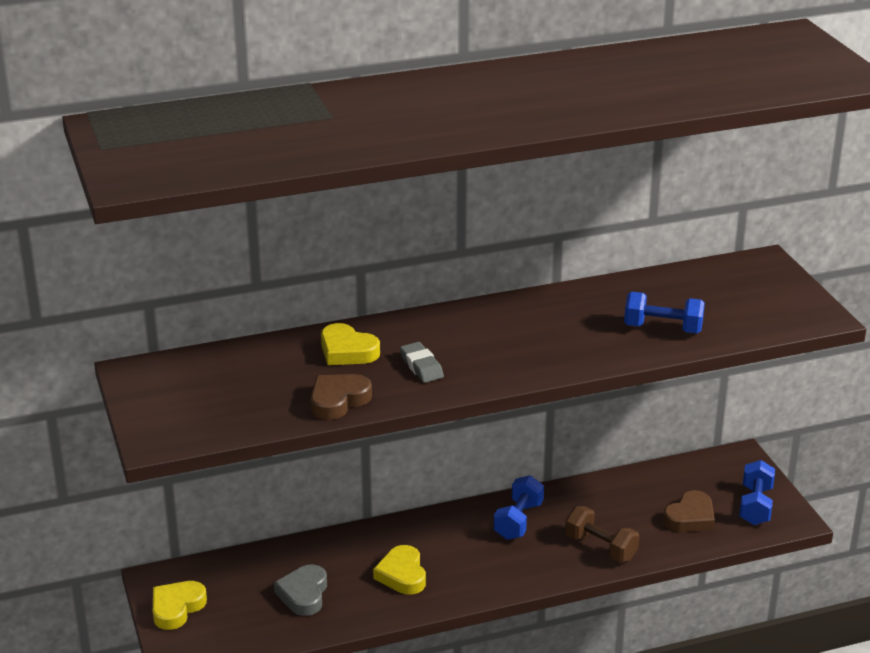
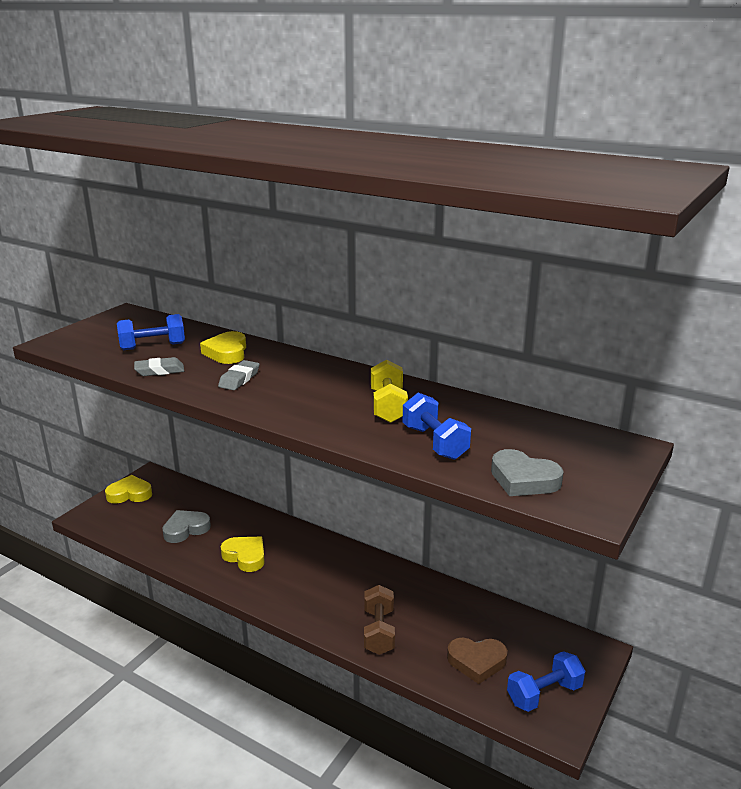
camera: 50 degrees right, 5 degrees down
(338, 400) = (159, 371): brown heart -> grey eraser
(402, 575) = (245, 556): yellow heart -> yellow heart turned 90 degrees clockwise
(518, 521) = (361, 576): blue dumbbell -> blue dumbbell (153, 346)
(577, 321) = (388, 406): none -> yellow dumbbell
(757, 320) = (523, 479): none -> grey heart

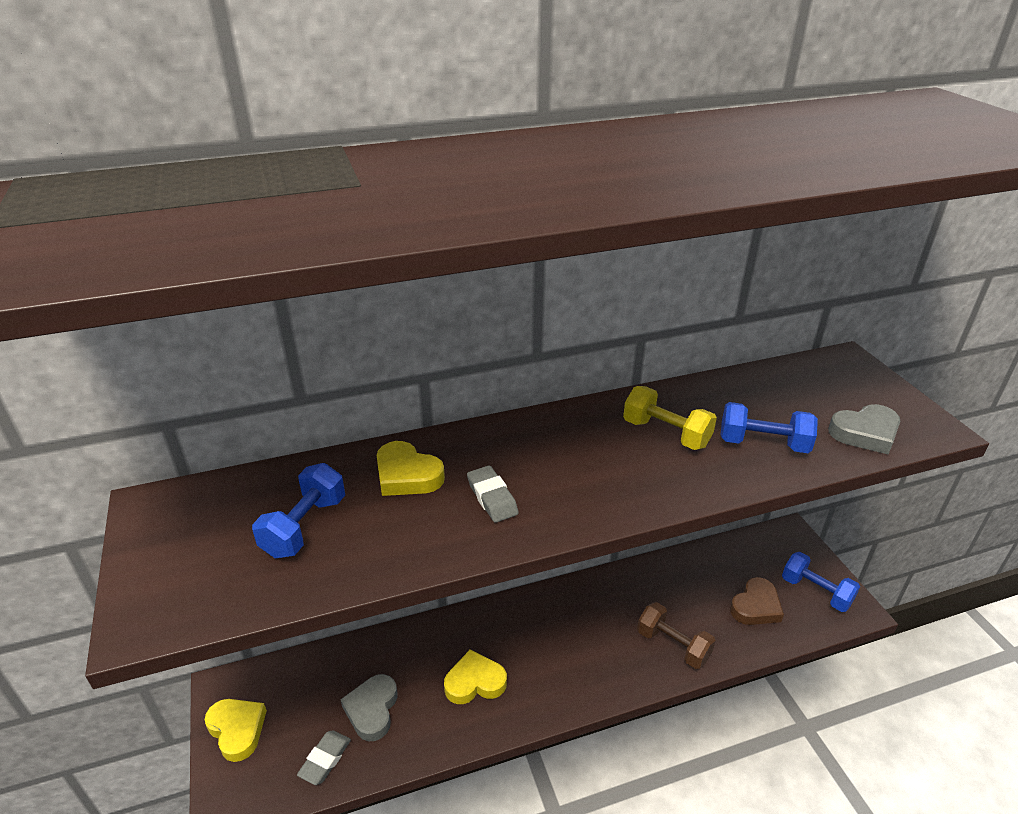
camera: 50 degrees left, 10 degrees up
(130, 494) = (237, 730): yellow heart -> yellow heart turned 105 degrees clockwise
(159, 371) = (388, 551): grey eraser -> grey eraser (325, 759)
(544, 694) = (816, 592): blue dumbbell -> blue dumbbell turned 60 degrees counterclockwise

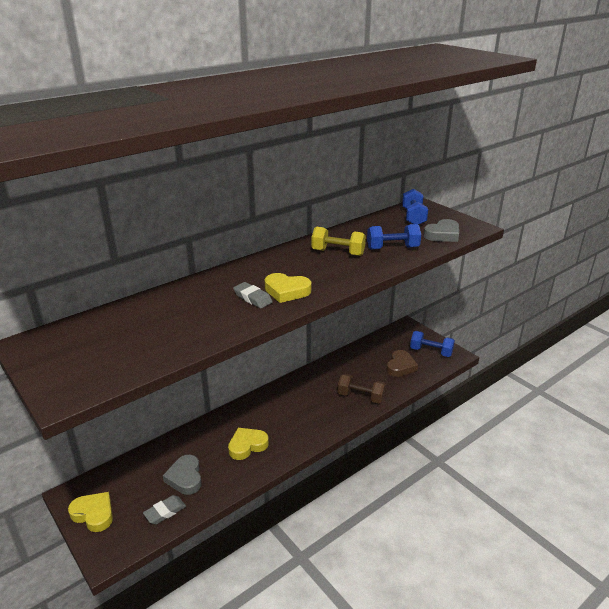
camera: 20 degrees left, 5 degrees down
(305, 526) = (142, 333): blue dumbbell -> blue dumbbell (413, 217)
(325, 759) = (165, 512): grey eraser -> grey eraser turned 45 degrees clockwise
(407, 475) = (194, 298): yellow heart -> yellow heart (286, 291)

